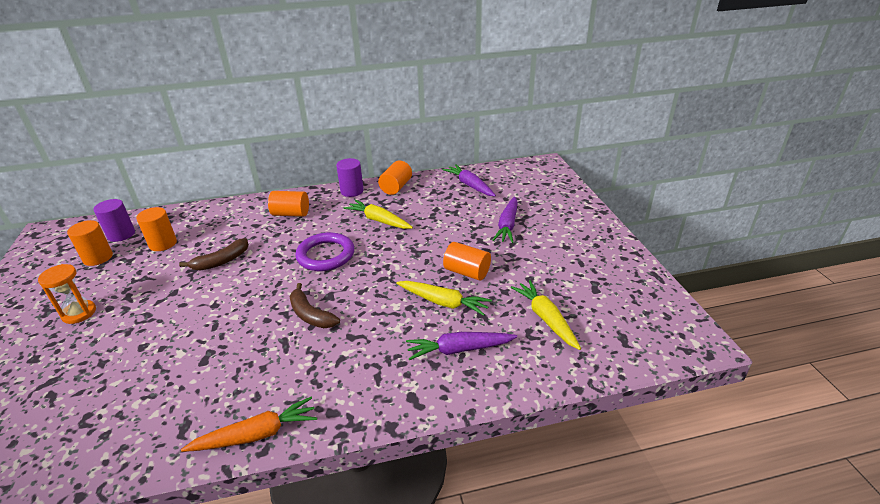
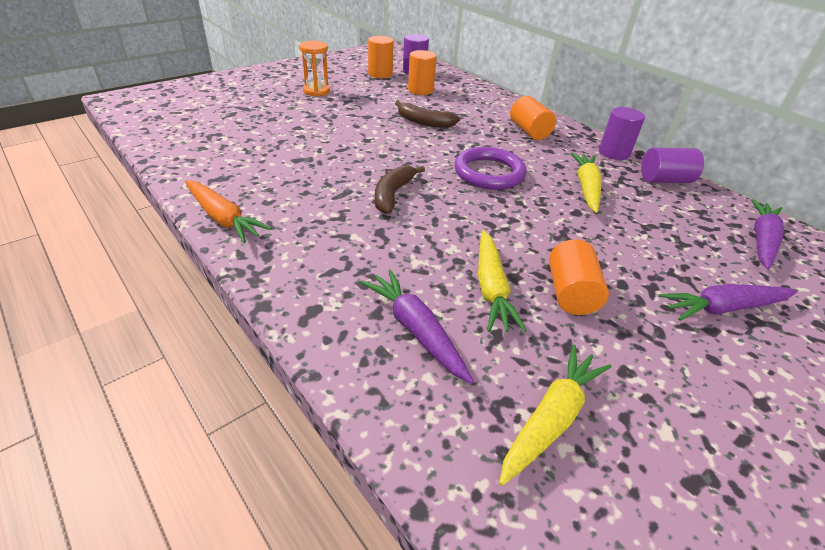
camera: 60 degrees right, 5 degrees up
(396, 187) = (664, 180): orange cylinder -> purple cylinder

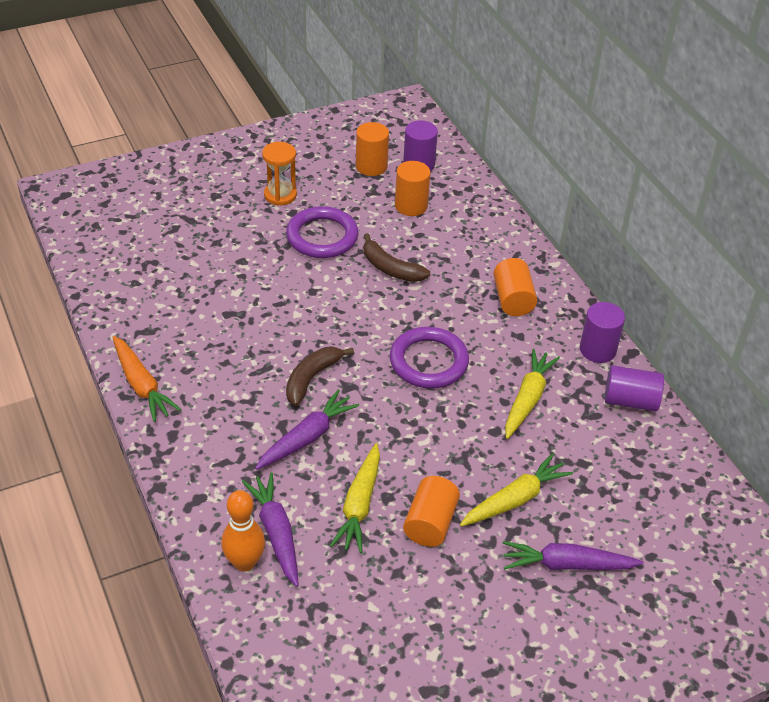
camera: 15 degrees right, 5 degrees up
(360, 109) = (322, 236): none -> purple ring
(392, 369) = (244, 562): none -> orange bowling pin
(551, 418) = (349, 625): yellow carrot -> yellow carrot (515, 499)
(762, 240) = (676, 499): purple carrot -> purple carrot (307, 437)

